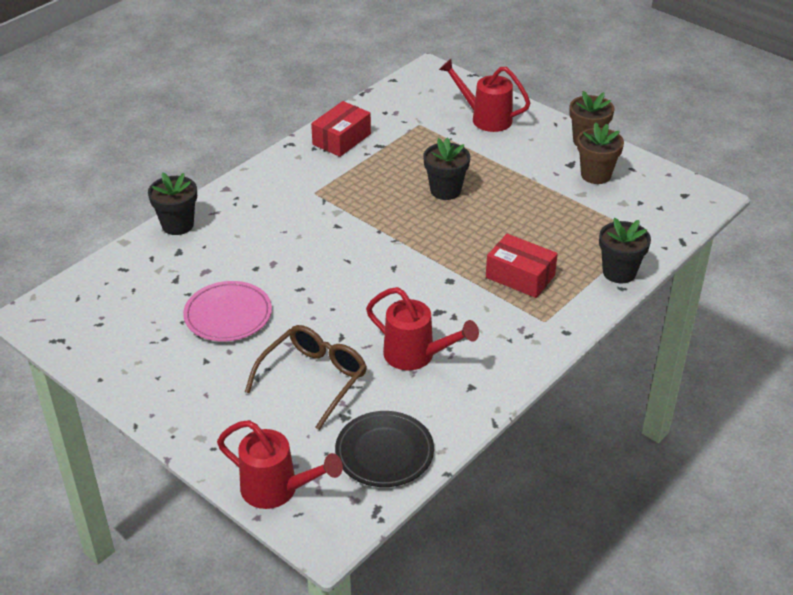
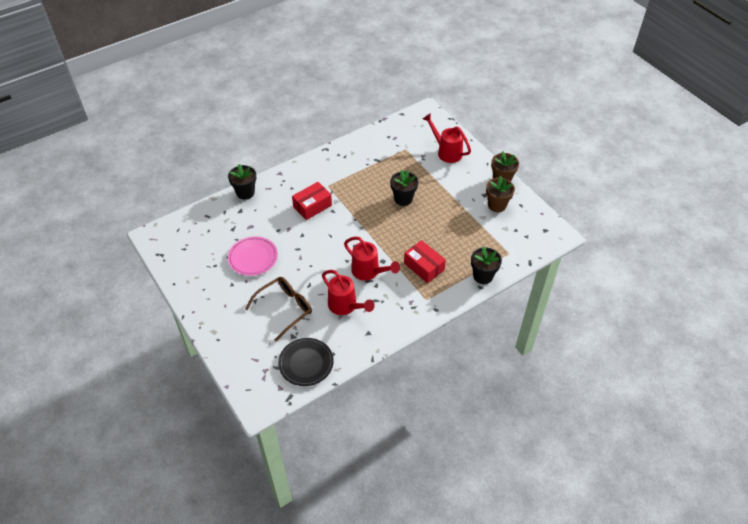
camera: 15 degrees right, 10 degrees up
(277, 490) = (242, 372): red watering can -> red watering can (369, 272)
(341, 139) = (356, 151): red box -> red box (312, 206)

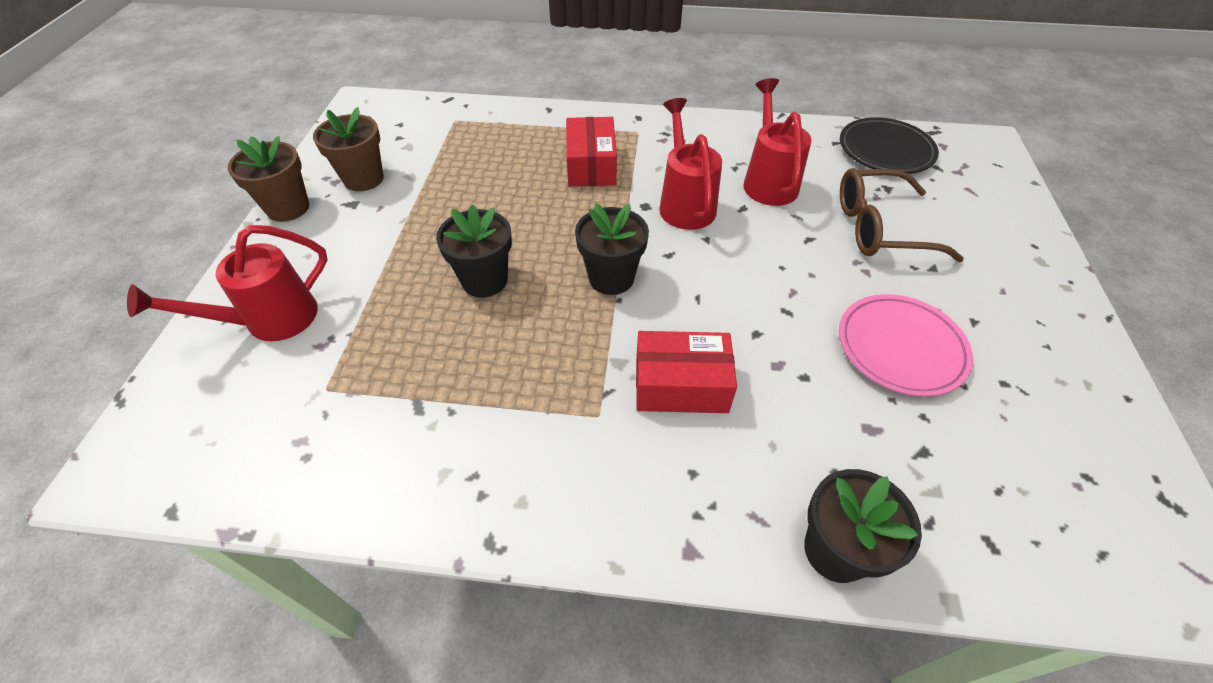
camera: 140 degrees left, 0 degrees up
(446, 152) = (270, 320): red watering can -> red watering can turned 60 degrees clockwise
(483, 276) = (527, 116): black flower pot -> black flower pot (611, 278)

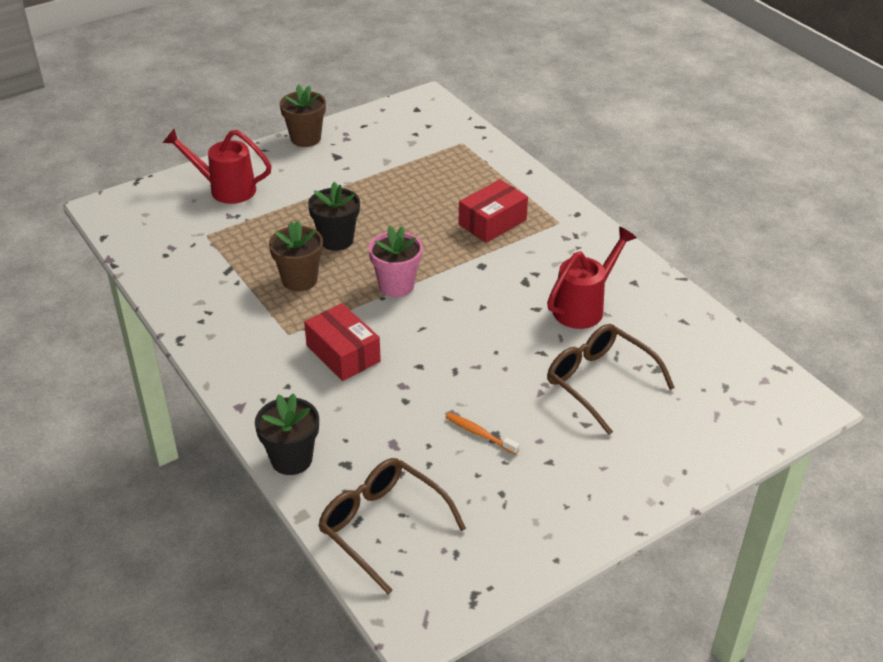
camera: 50 degrees right, 10 degrees down
(363, 179) = (362, 146): brown flower pot -> brown flower pot (299, 280)
(611, 278) = (396, 285): black flower pot -> pink flower pot
(685, 203) = (506, 281): red watering can -> none
(885, 151) = (709, 351): black plate -> none
(900, 348) = (479, 434): pink plate -> orange toothbrush
(1011, 523) = (382, 526): none -> brown glasses

